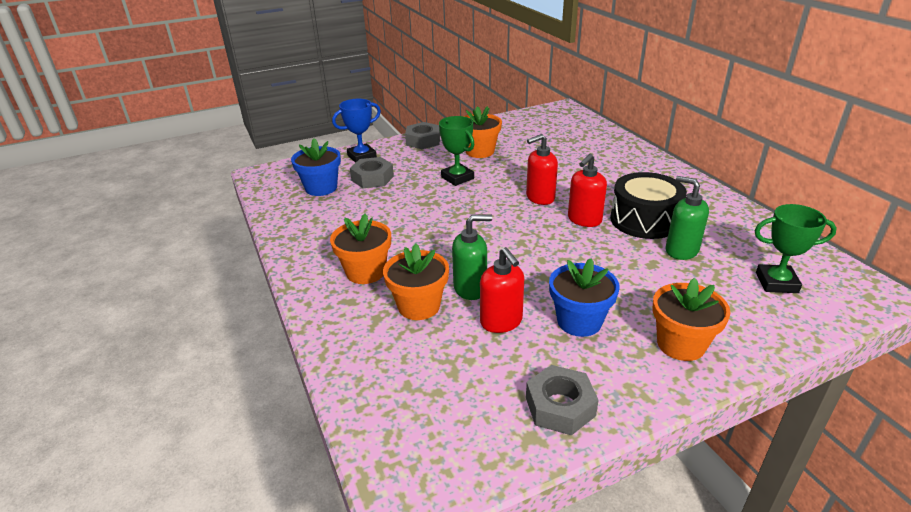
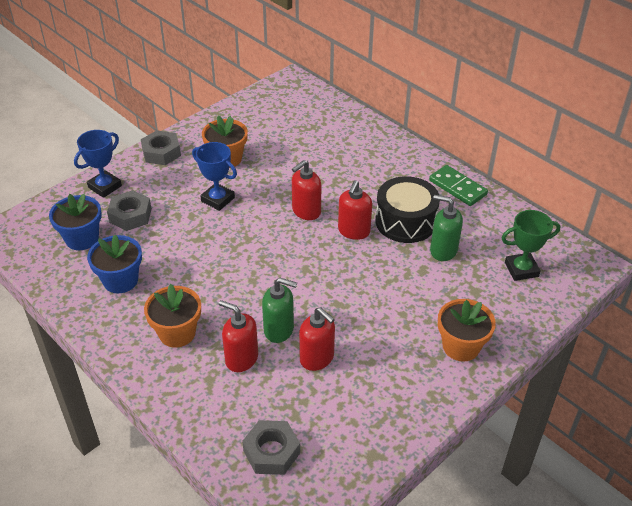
camera: 20 degrees left, 10 degrees up
(419, 306) = (241, 358): orange flower pot -> red soap dispenser
(457, 178) = (217, 199): green trophy -> blue trophy
(470, 288) = (279, 330): green soap dispenser -> green soap dispenser turned 45 degrees clockwise
(560, 406) = (386, 424): grey nut -> grey nut (271, 452)
(579, 321) = (379, 343): blue flower pot -> blue flower pot (120, 280)
(711, 201) = (457, 187): none -> green domino

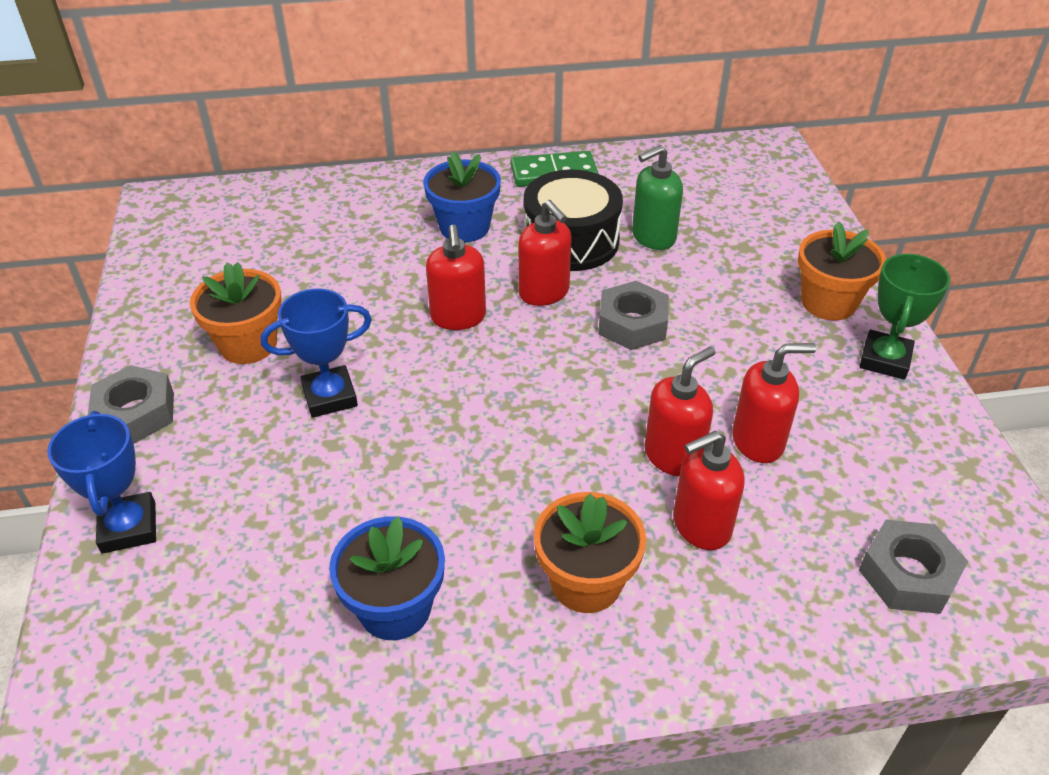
camera: 55 degrees left, 0 degrees up
(82, 238) = (229, 622): blue flower pot -> blue flower pot (464, 227)
(130, 215) = (245, 523): grey nut -> grey nut (632, 324)
(279, 330) = (673, 456): green soap dispenser -> red soap dispenser
(521, 269) = (738, 197): green trophy -> green trophy (885, 360)

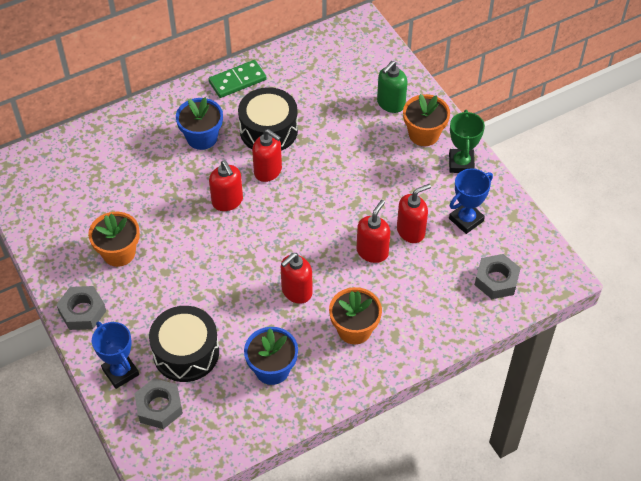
camera: 20 degrees left, 10 degrees up
(258, 529) = (186, 352): none -> black drum
(330, 396) = (182, 271): blue trophy -> blue trophy (466, 220)
(632, 324) = (324, 178): grey nut -> grey nut (159, 407)
(653, 237) = (314, 114): green soap dispenser -> green soap dispenser (390, 104)
(701, 526) = (397, 285): red soap dispenser -> red soap dispenser (296, 291)

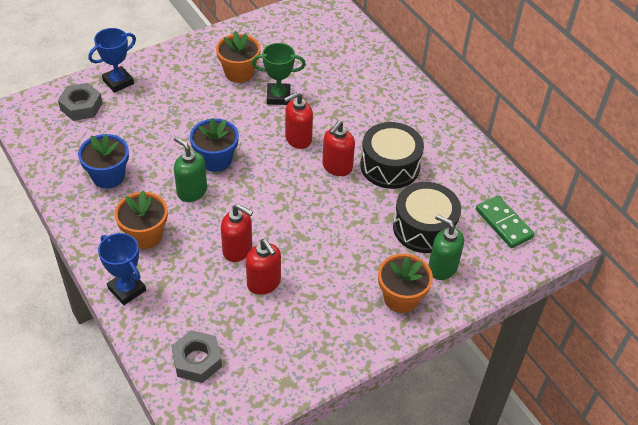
camera: 85 degrees right, 5 degrees down
(82, 311) = (179, 56): grey nut -> none
(186, 352) = (132, 119): black drum -> black drum (424, 228)
(202, 137) = (374, 118): blue flower pot -> blue flower pot (216, 160)
(237, 81) = (452, 140): green domino -> green domino (503, 223)
(296, 291) = (191, 191): red soap dispenser -> green soap dispenser
(461, 163) = (361, 333): green trophy -> green trophy (278, 97)
(466, 220) = (280, 335): blue trophy -> blue trophy (127, 289)

